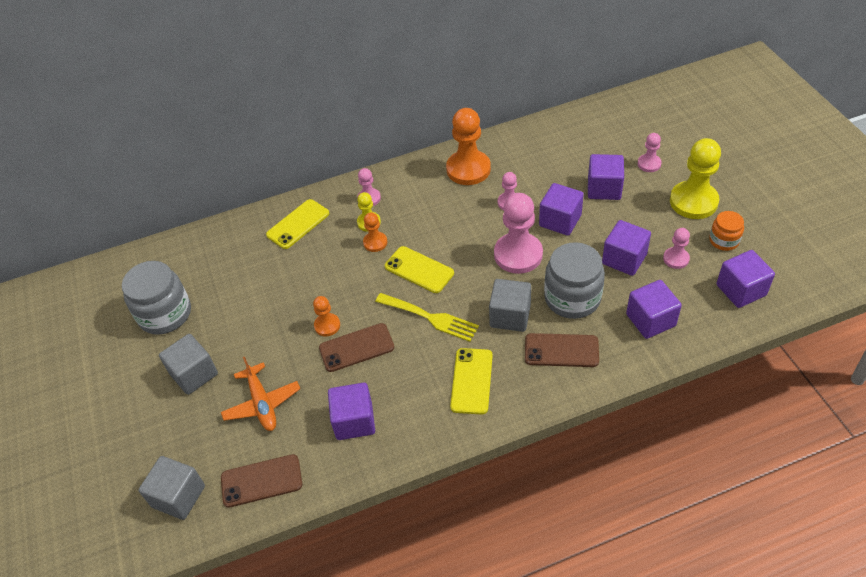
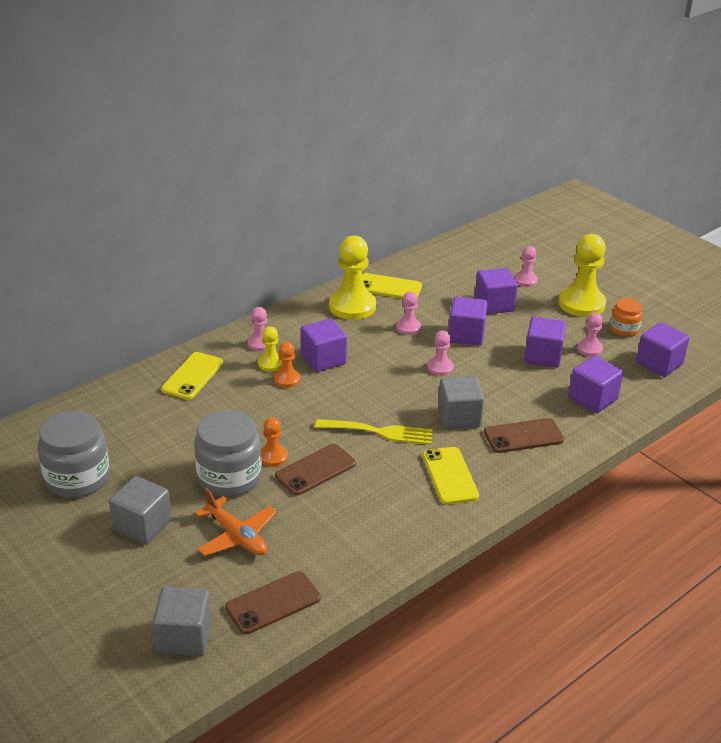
camera: 25 degrees left, 15 degrees down
(354, 421) = (347, 531): purple cube -> purple cube (323, 359)
(419, 270) = (346, 395): yellow phone -> yellow phone (389, 287)
(468, 169) = (352, 306): orange pawn -> yellow pawn
(518, 254) = (440, 367): pink pawn -> pink pawn, size x0.51
(572, 298) = (511, 393): grey jar -> grey jar (229, 477)

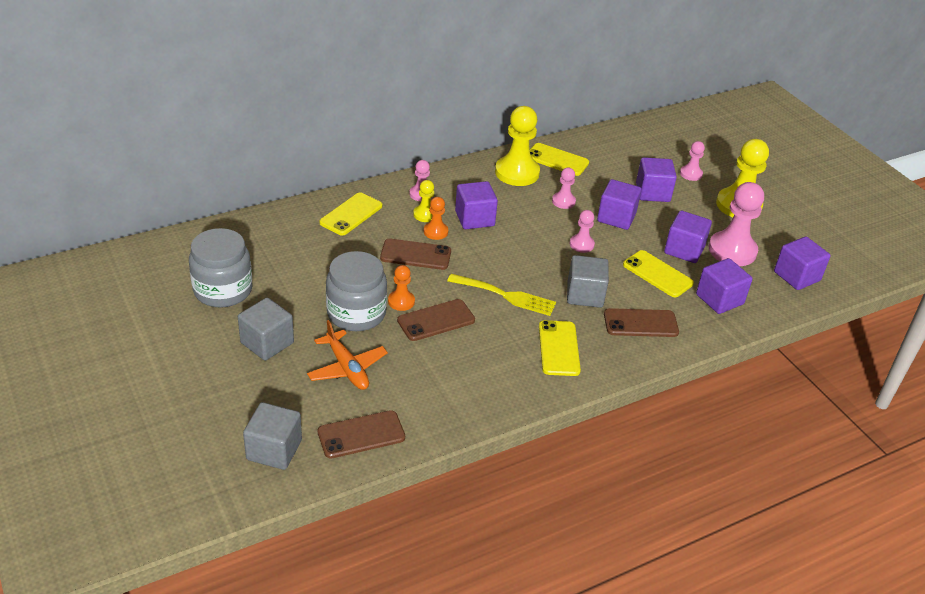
camera: 10 degrees right, 5 degrees up
(273, 406) = (415, 255): none -> brown phone
(524, 384) = (657, 274): none -> yellow phone
(589, 349) = (732, 250): pink pawn -> pink pawn, size x1.95
(624, 329) = (773, 237): orange jar -> none

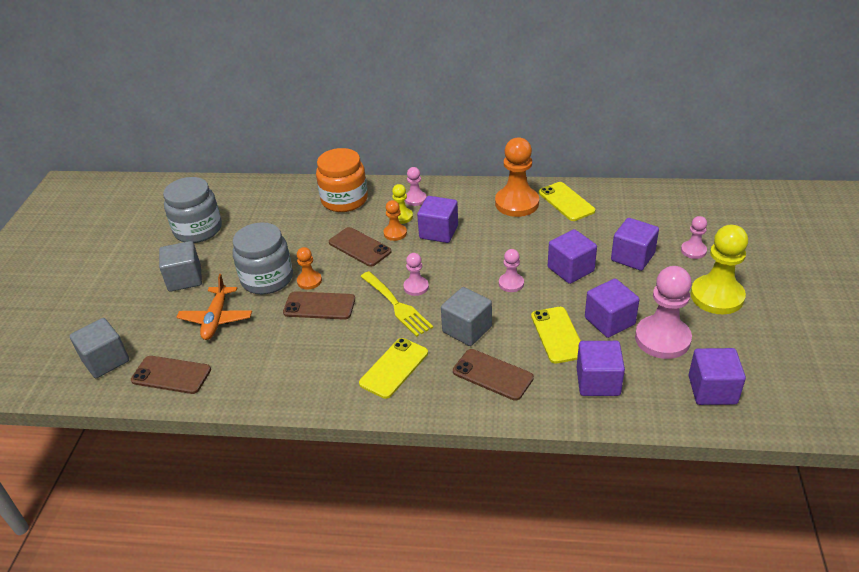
camera: 40 degrees right, 0 degrees up
(351, 214) = (344, 200): yellow phone -> orange jar
(517, 173) = (517, 203): yellow pawn -> orange pawn
(563, 201) = (534, 240): pink pawn -> pink pawn (416, 287)

